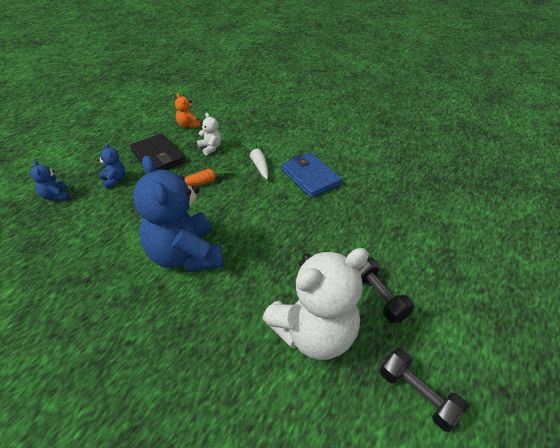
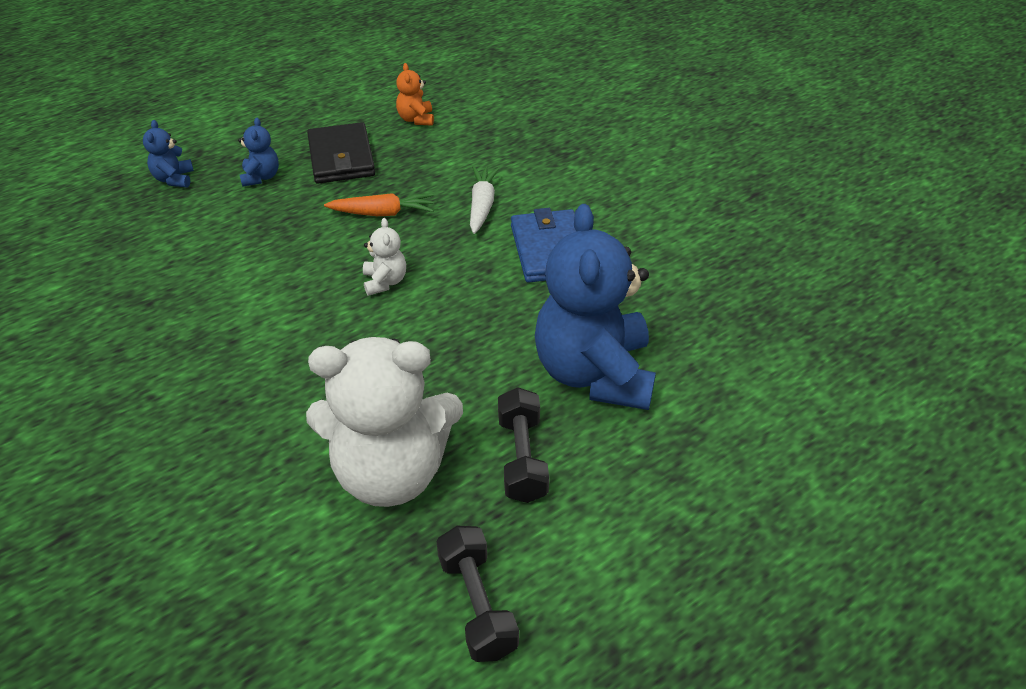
camera: 25 degrees right, 0 degrees up
(185, 255) = (289, 309): blue teddy bear -> blue teddy bear (594, 373)
(210, 148) = (426, 163): white teddy bear -> white teddy bear (385, 282)

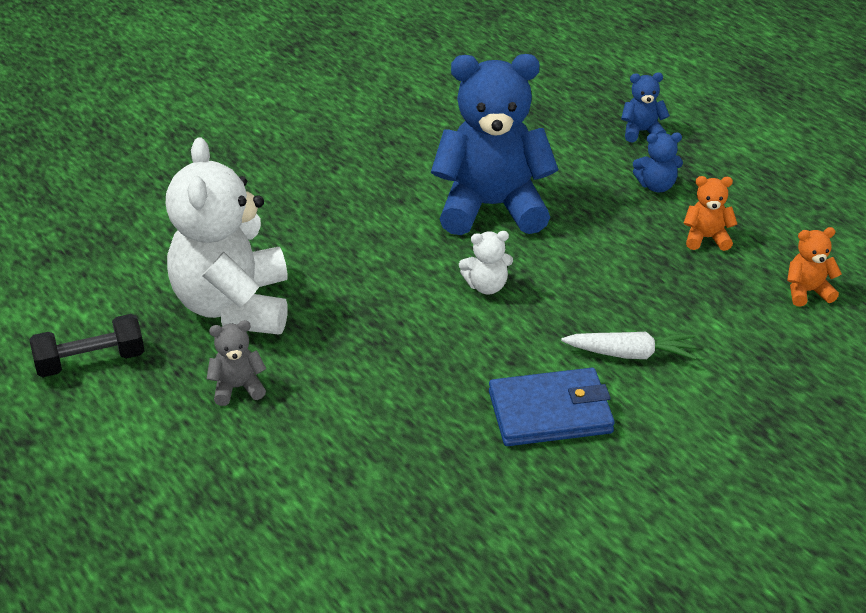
camera: 90 degrees right, 5 degrees down
(341, 157) = (706, 238): black wallet -> orange teddy bear
(383, 213) = (604, 277): orange carrot -> none
(522, 458) = (237, 388): black dumbbell -> grey teddy bear
(594, 373) = (344, 443): blue teddy bear -> blue teddy bear (492, 207)

